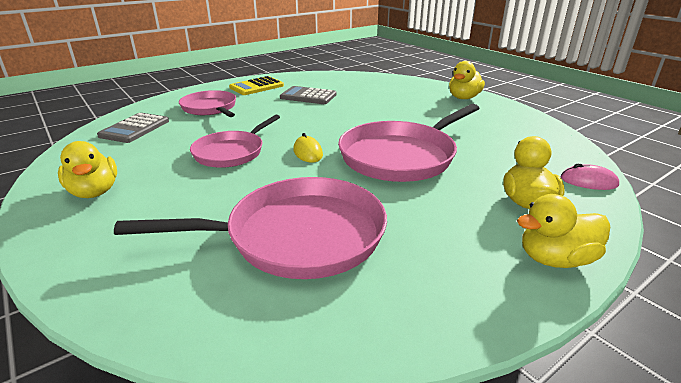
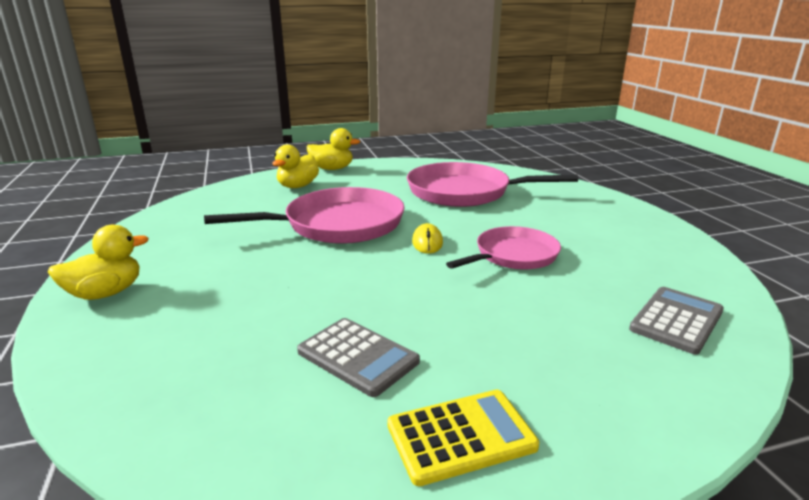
camera: 160 degrees left, 5 degrees down
(94, 192) = (637, 237): yellow duck -> none
(210, 108) = (566, 355): pink pan -> none
(588, 181) = (230, 189): pink mouse -> none

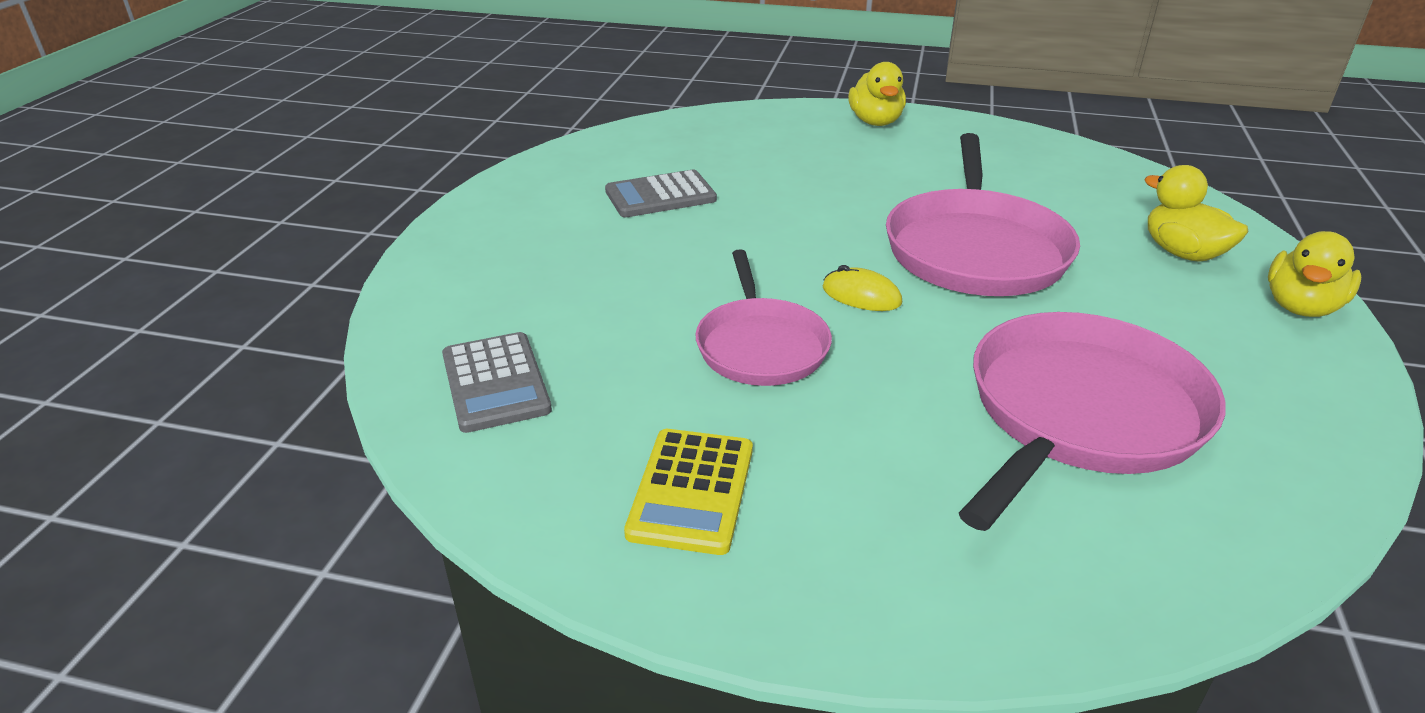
camera: 120 degrees right, 10 degrees up
(461, 436) = (529, 207): yellow calculator -> yellow calculator (691, 491)

